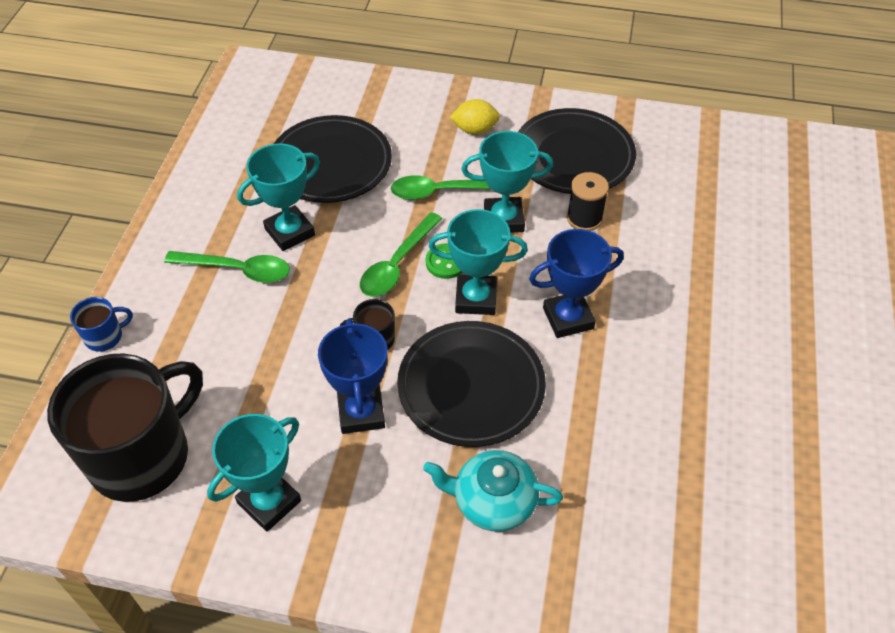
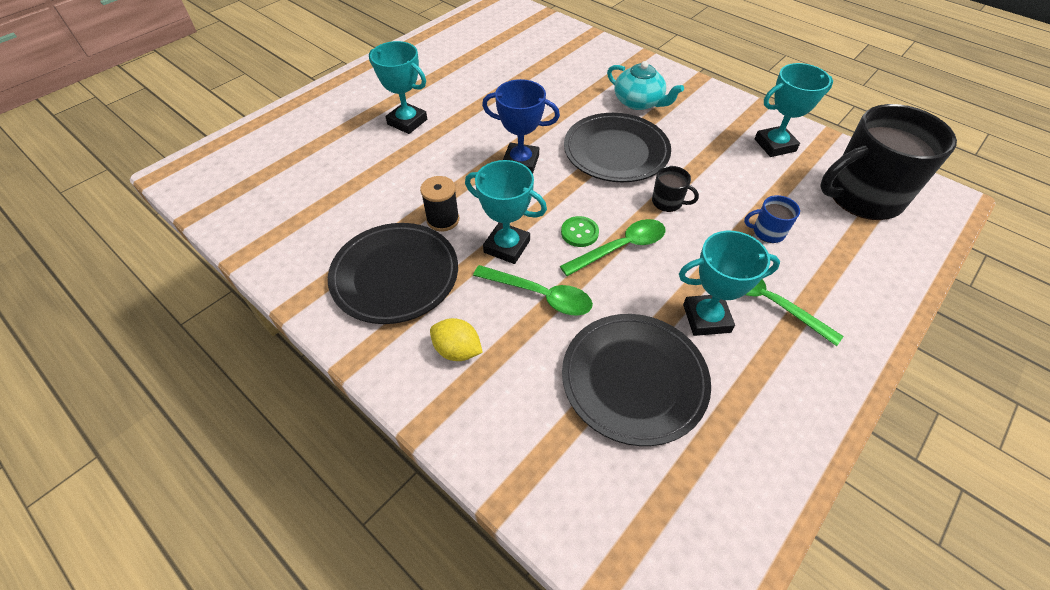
camera: 150 degrees left, 0 degrees up
(105, 336) = (900, 291): blue mug -> blue mug (767, 232)
(361, 413) = (697, 165): blue trophy -> none
(476, 298) = (575, 199): turquoise trophy -> turquoise trophy (407, 122)

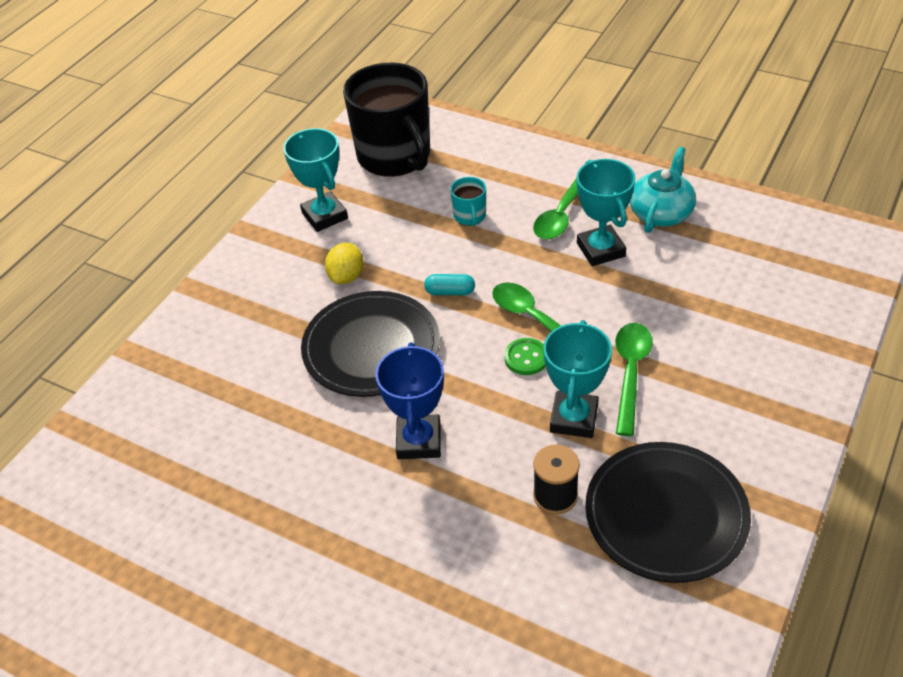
camera: 100 degrees left, 5 degrees down
(407, 122) = (359, 615): turquoise trophy -> none
(457, 350) = (732, 424): yellow lemon -> yellow lemon (346, 276)
(634, 380) = (693, 289): black plate -> none
(639, 102) = (257, 340): turquoise teapot -> turquoise teapot (661, 212)
(668, 202) = (450, 292): black mug -> turquoise capsule
(767, 232) = (470, 216): blue mug -> turquoise mug

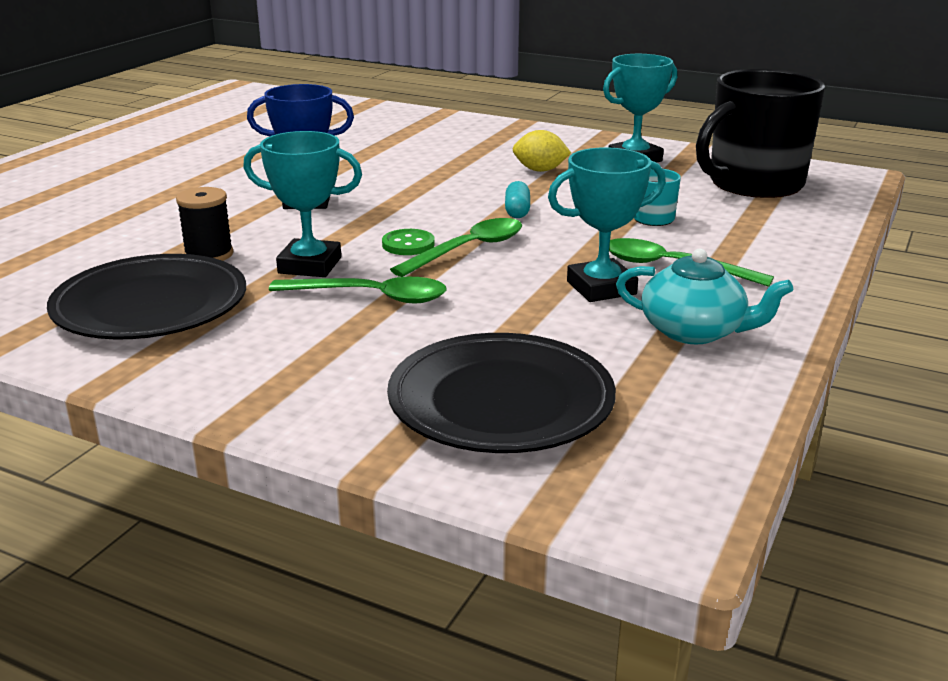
camera: 85 degrees right, 20 degrees down
(371, 348) = (435, 182): black plate -> black plate (501, 402)

